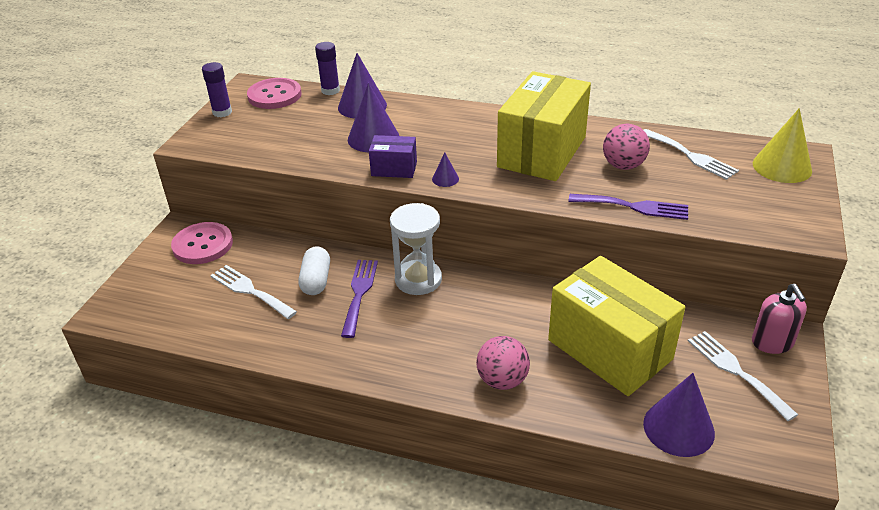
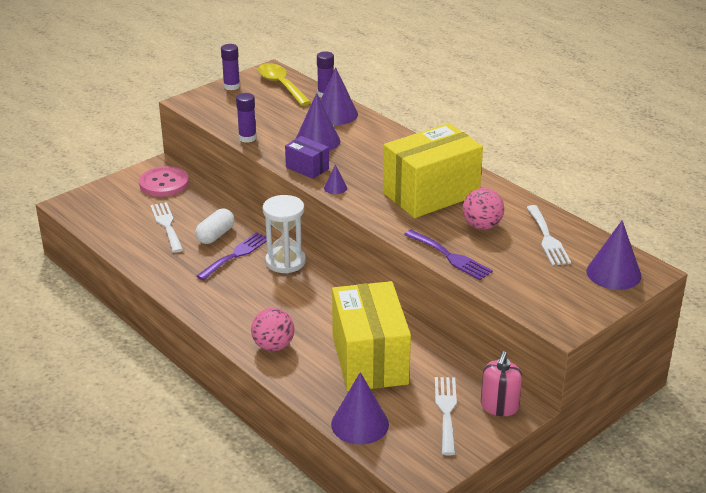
camera: 30 degrees right, 5 degrees down
(274, 95) = (281, 85): pink button -> yellow spoon
(296, 159) = (247, 138): none -> purple glue stick
(782, 167) = (613, 273): yellow cone -> purple cone

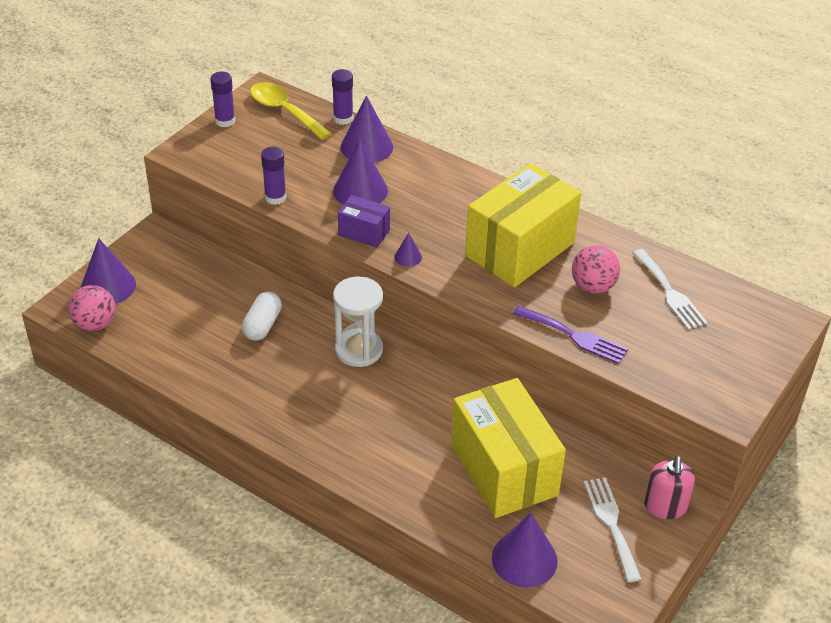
camera: 15 degrees left, 10 degrees up
(164, 183) = (171, 258): pink button -> none
(167, 225) = (198, 319): white fork -> none
(236, 255) = (297, 349): purple fork -> none
(273, 346) = (389, 471): pink ball -> pink ball (95, 324)
(613, 273) = (756, 330): purple cone -> purple cone (108, 286)

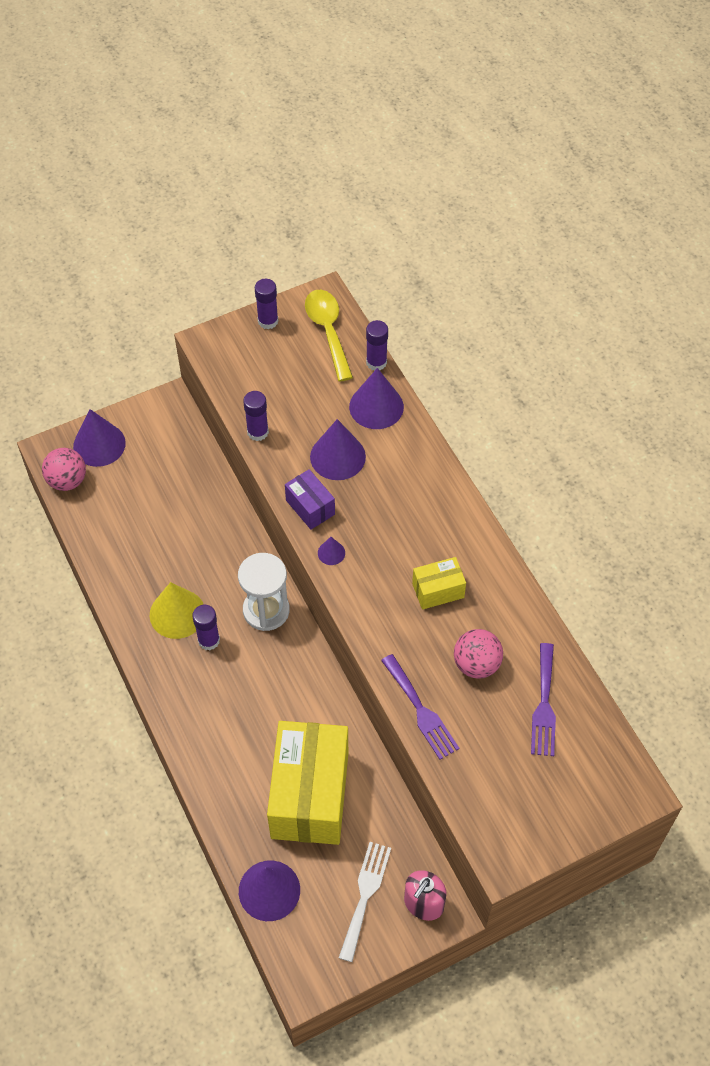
camera: 30 degrees right, 15 degrees up
(262, 325) = (201, 545): white capsule -> none
(277, 384) = (177, 613): none -> yellow cone
(322, 392) = (209, 640): none -> purple glue stick
(520, 249) = (438, 590): yellow box -> yellow box, size x0.47
(670, 292) = (544, 705): white fork -> purple fork

